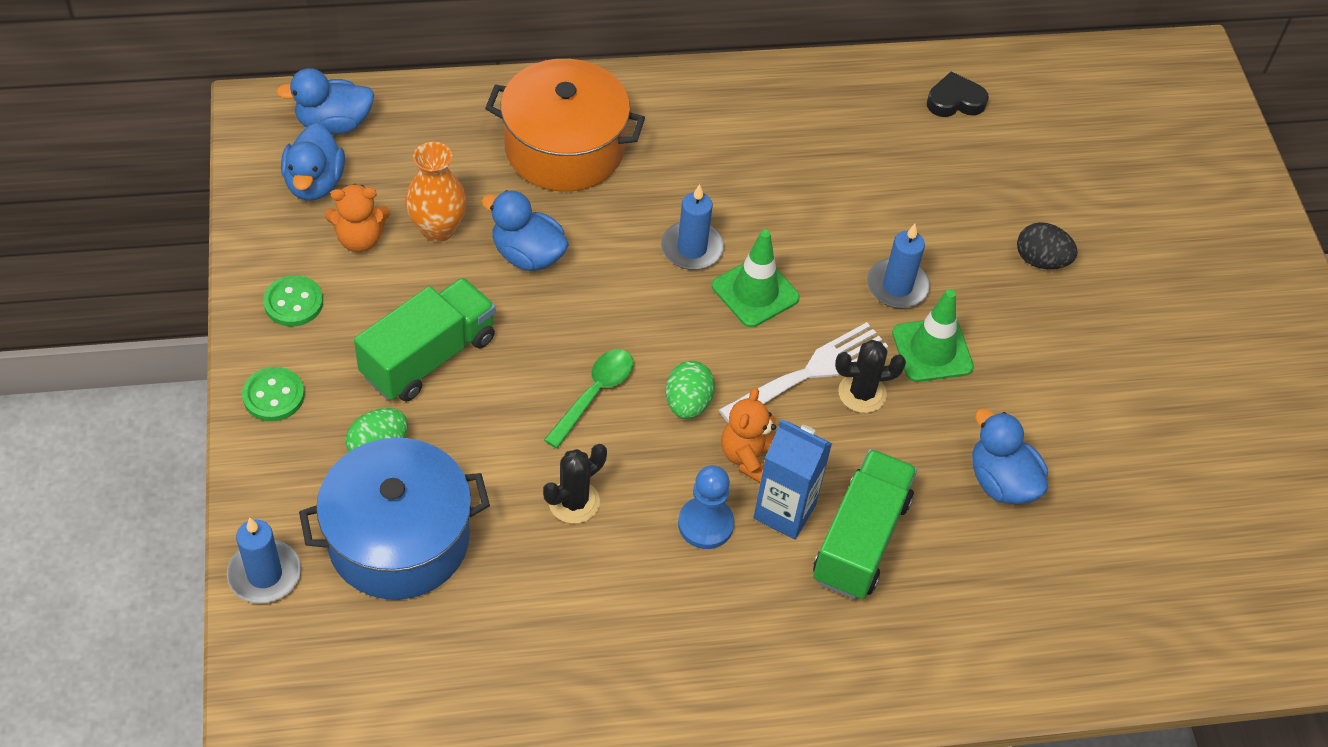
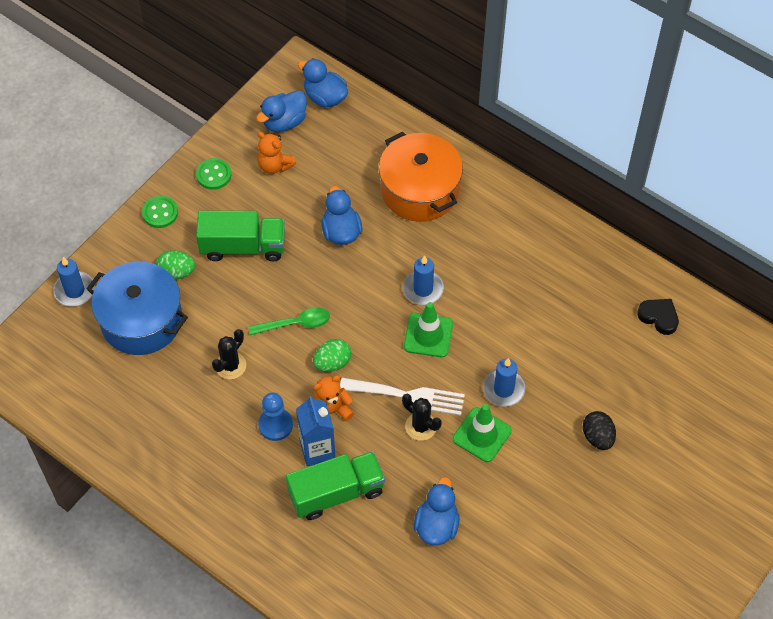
camera: 50 degrees right, 5 degrees up
(438, 229) = (314, 187): orange vase -> none
(574, 502) = (230, 366): black cactus -> black cactus turned 60 degrees counterclockwise

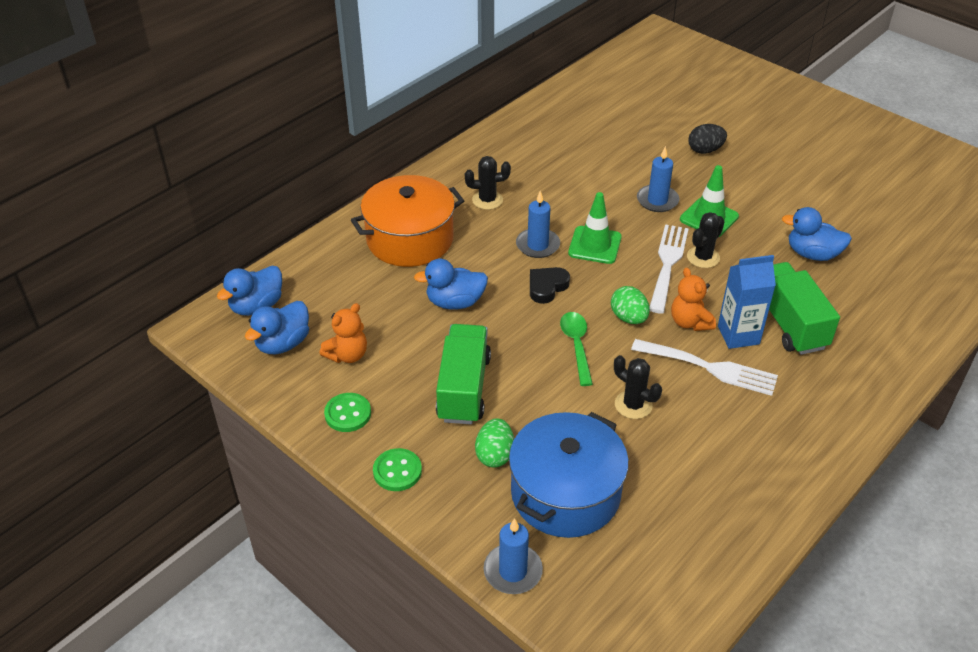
camera: 85 degrees left, 15 degrees down
(275, 425) = (710, 368): blue pawn -> white fork
(284, 122) = (283, 343): blue duck -> blue duck turned 75 degrees clockwise
(484, 245) = (487, 200): none -> black cactus
(659, 317) = (579, 106): black heart -> black heart (547, 287)

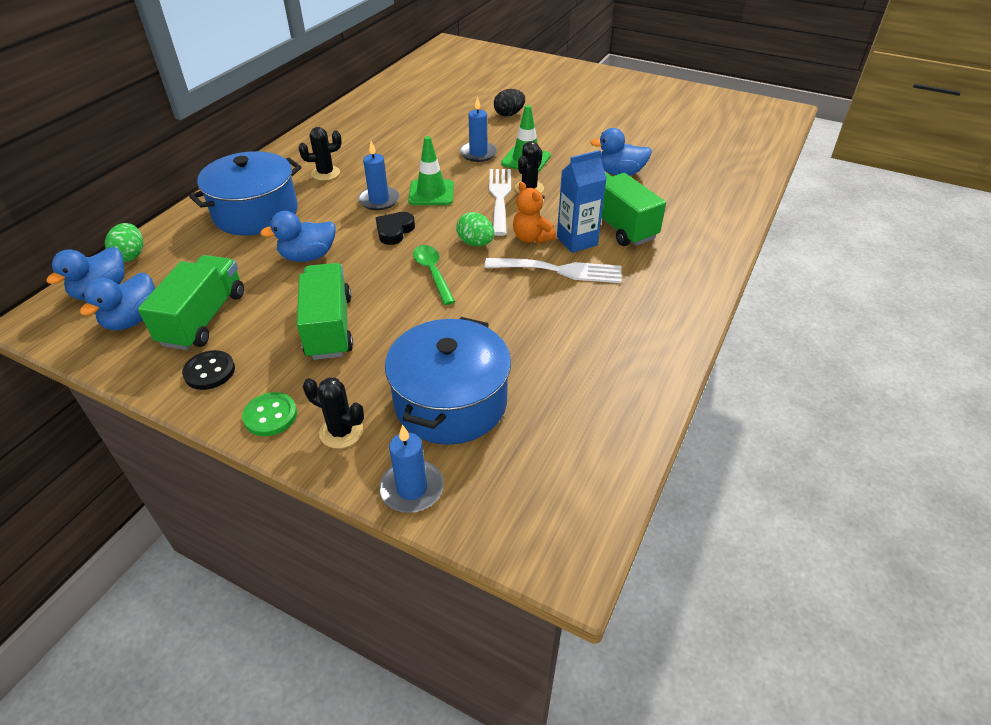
camera: 15 degrees left, 0 degrees up
(347, 355) = (203, 318): orange teddy bear -> green truck
(348, 414) = (209, 371): green button -> black button
(410, 239) = (256, 213): orange pot -> blue pot
(495, 455) = (371, 381): green egg -> green egg (131, 255)
(633, 405) = (498, 312): black cactus -> black cactus (341, 431)

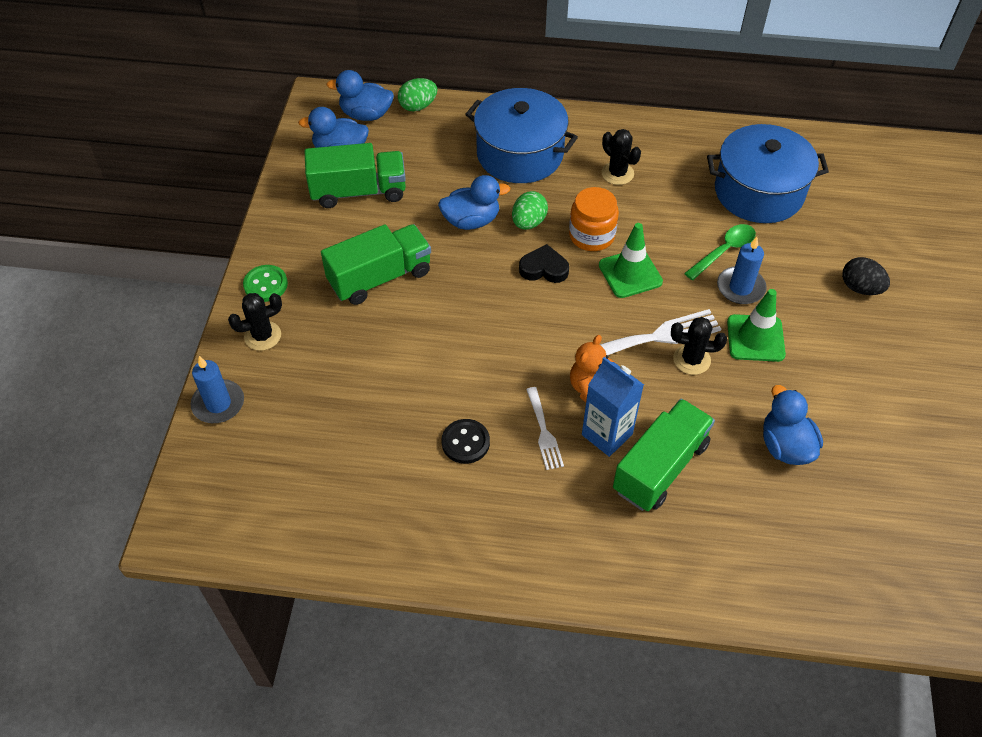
camera: 70 degrees right, 10 degrees up
(209, 371) = (300, 226): black button -> black button (465, 442)
(308, 256) = (471, 221): blue duck -> blue duck turned 120 degrees clockwise
(341, 431) = (262, 336): black cactus -> black cactus turned 60 degrees clockwise
(379, 200) = (591, 235): blue candle -> orange jar
(432, 273) = (489, 324): green spoon -> green spoon (724, 251)
(450, 402) = (318, 398): blue pot -> blue pot (758, 192)
(475, 243) = (556, 343): green egg -> green egg (528, 222)
(560, 270) = (544, 432): white fork -> white fork, size x0.61

